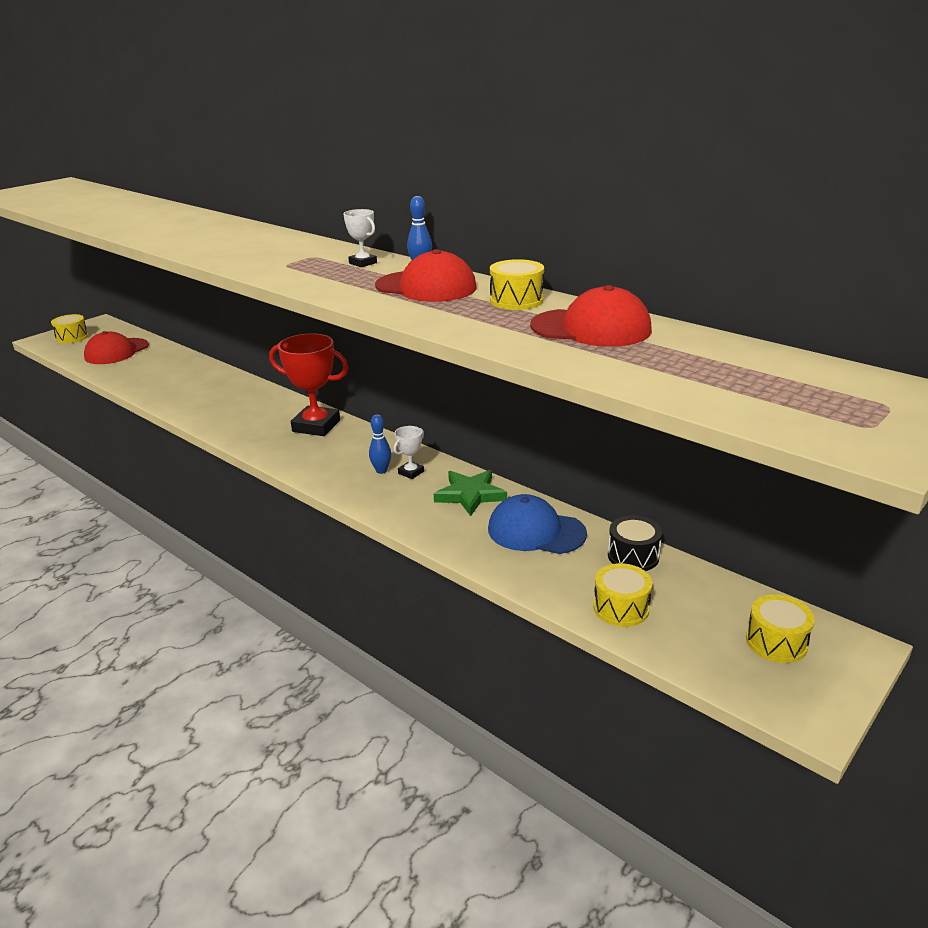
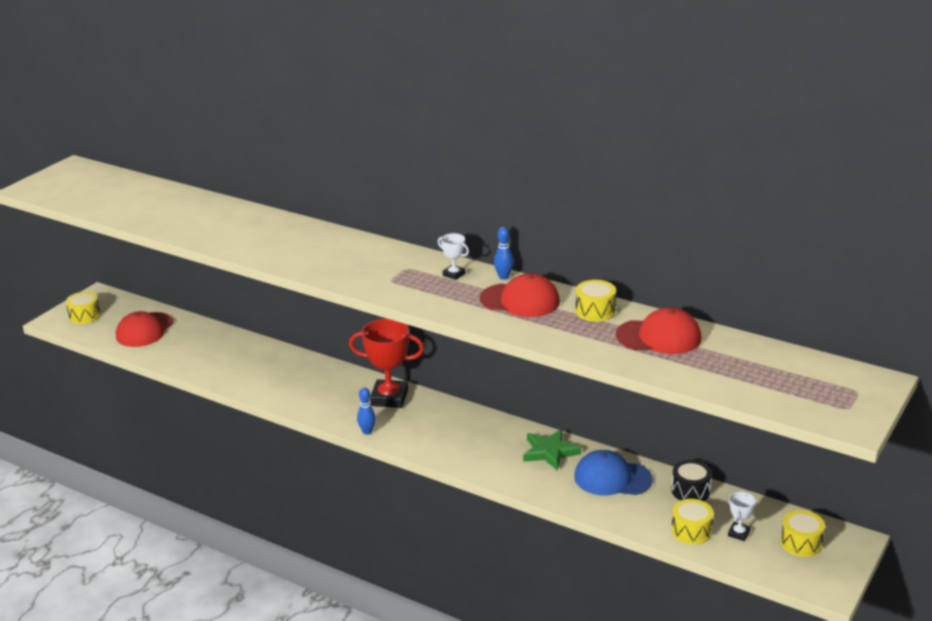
camera: 10 degrees left, 0 degrees up
(381, 470) = (467, 437): blue bowling pin -> blue bowling pin (367, 432)
(411, 472) = (493, 436): white trophy -> white trophy (739, 533)

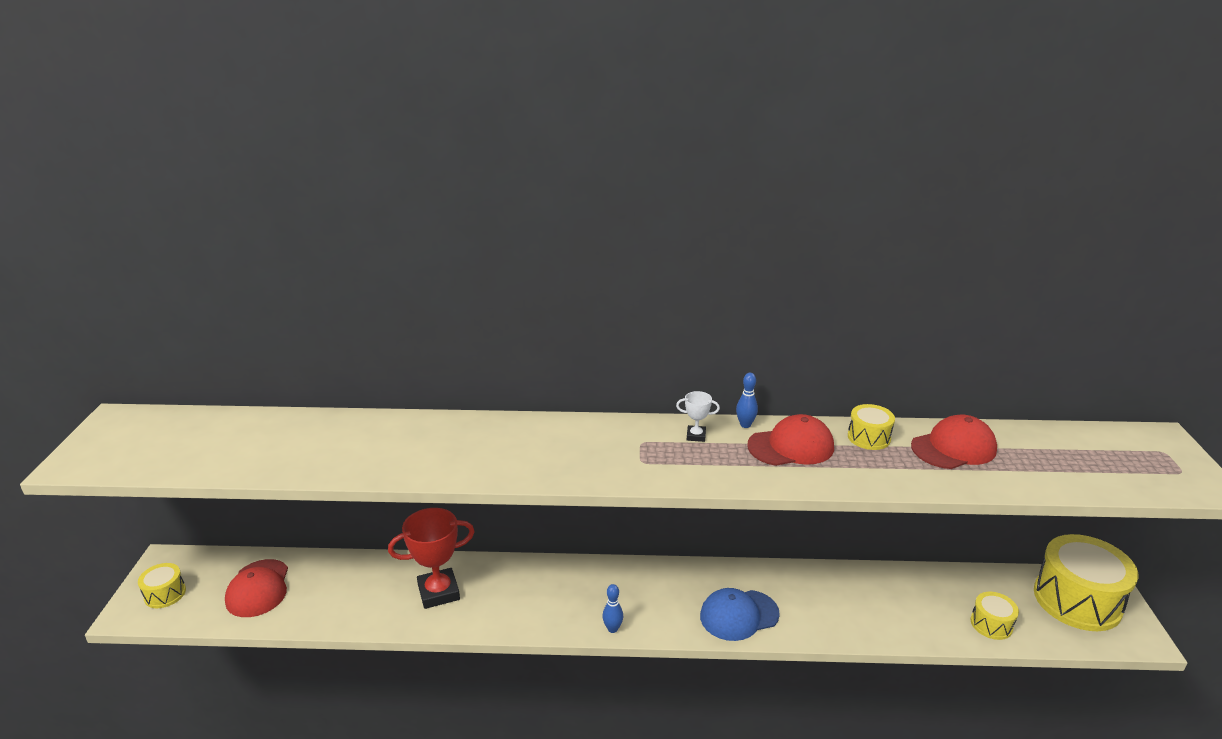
camera: 30 degrees left, 0 degrees up
(389, 398) = (600, 580): red trophy -> red trophy (438, 592)
(550, 452) = (799, 586): green star -> none
(612, 478) = (876, 593): blue cap -> blue cap (738, 615)
(690, 491) = (947, 581): black drum -> none
(739, 533) = (1026, 610): white trophy -> none
(801, 543) = (1077, 600): yellow drum -> yellow drum, size x2.10

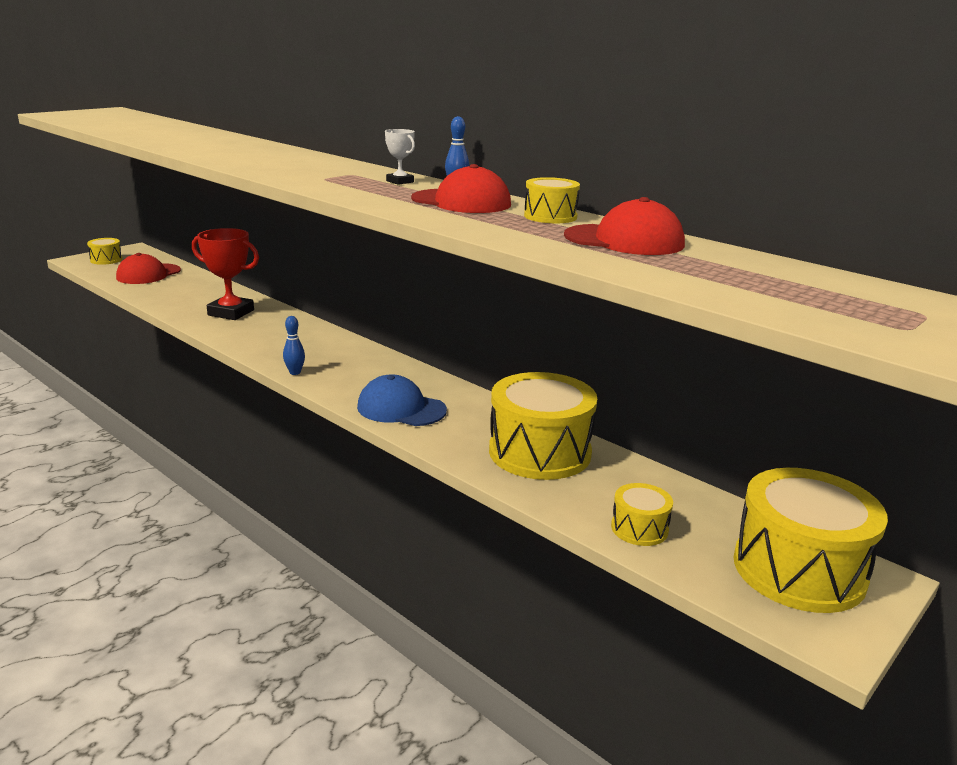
camera: 40 degrees right, 5 degrees down
(867, 597) = (539, 452): none -> yellow drum

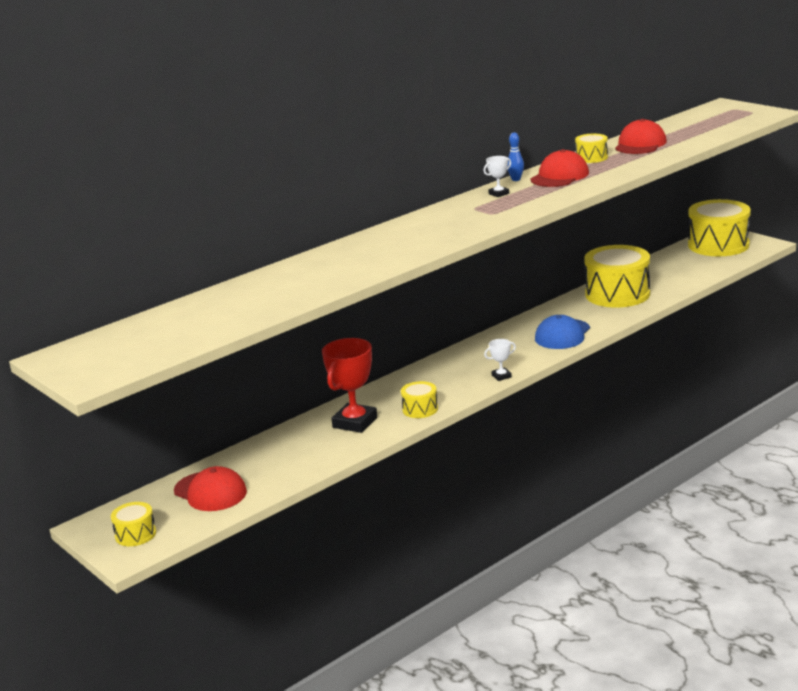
camera: 80 degrees left, 0 degrees up
(295, 372) = (501, 376): blue bowling pin -> white trophy
(639, 528) = (694, 273): yellow drum -> yellow drum (420, 409)

